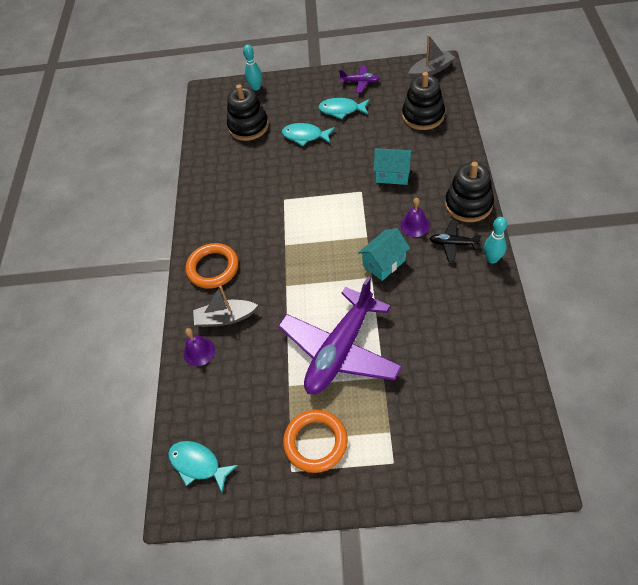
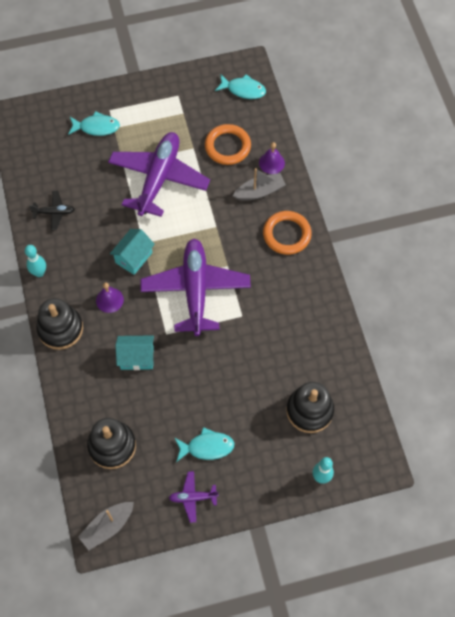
camera: 160 degrees right, 10 degrees up
(305, 136) = (240, 402): turquoise fish -> turquoise fish (96, 127)
(315, 442) = (164, 114): orange ring -> orange ring (227, 146)
(323, 225) = (195, 290): none -> purple plane
(453, 244) = (73, 284): black plane -> black plane (54, 212)

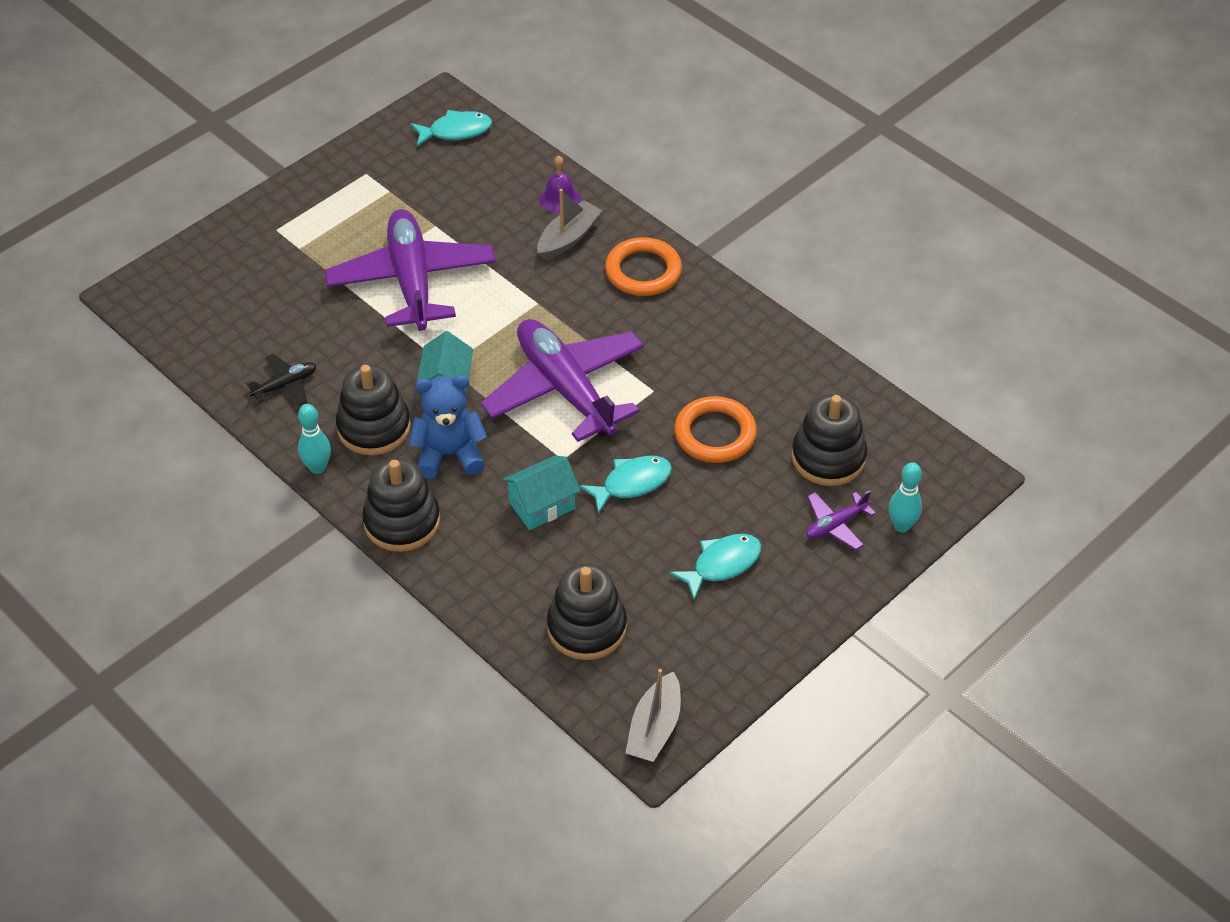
camera: 30 degrees left, 15 degrees down
(82, 262) = (374, 427): none -> black stacking toy
(96, 127) = (272, 257): turquoise fish -> turquoise fish (632, 483)
(109, 300) = (449, 454): purple bell -> blue teddy bear
(193, 497) = (748, 633): purple plane -> purple plane (835, 525)
(227, 146) = (483, 204): orange ring -> orange ring (715, 434)

